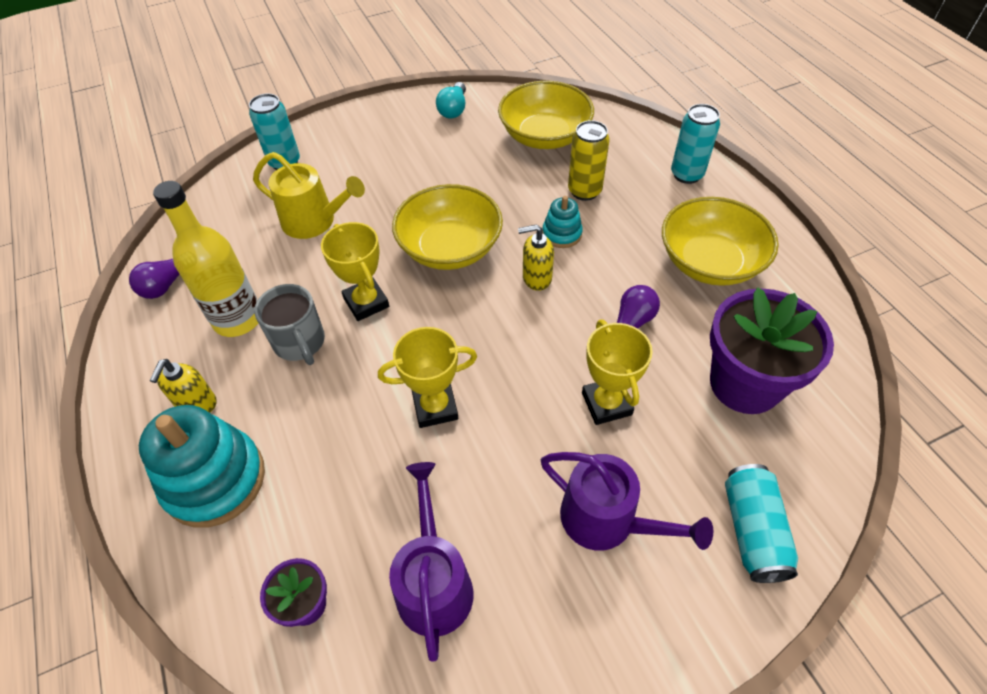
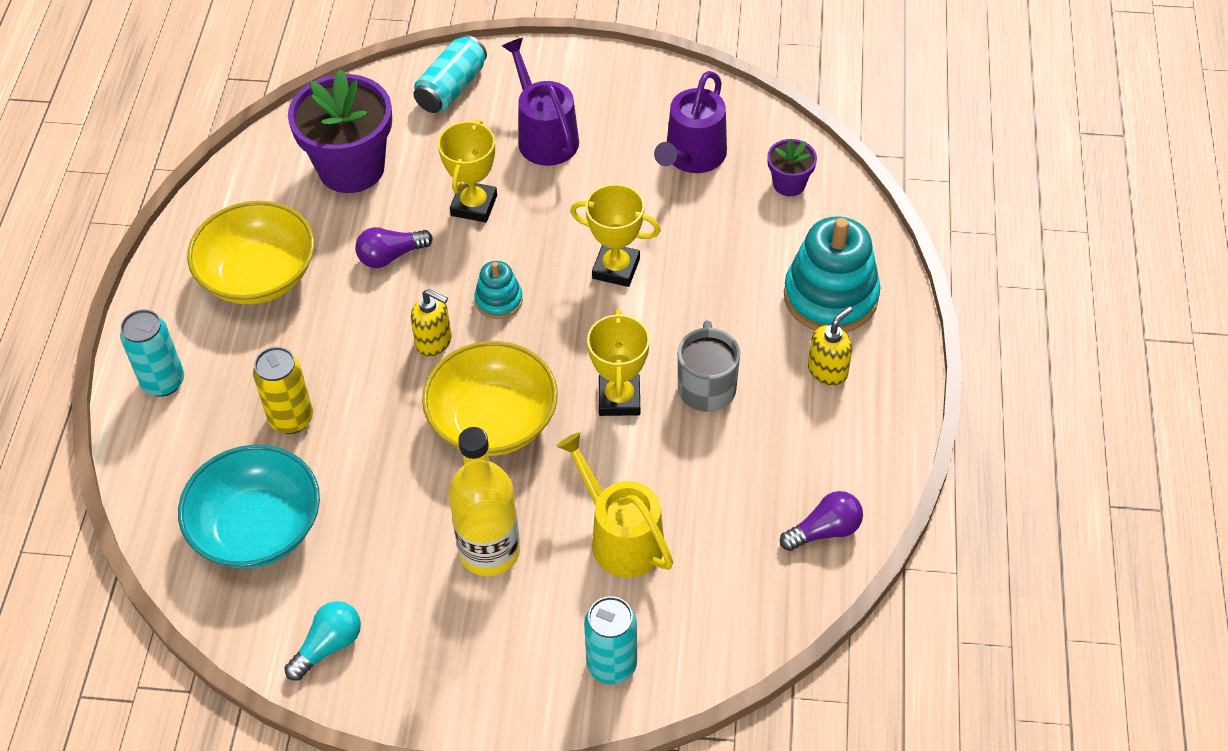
camera: 150 degrees left, 0 degrees up
(238, 319) = (759, 445): yellow bottle -> yellow bottle (489, 551)
(544, 136) = (257, 528): yellow bowl -> turquoise bowl
(562, 234) = (365, 378): turquoise stacking toy -> turquoise stacking toy (499, 300)

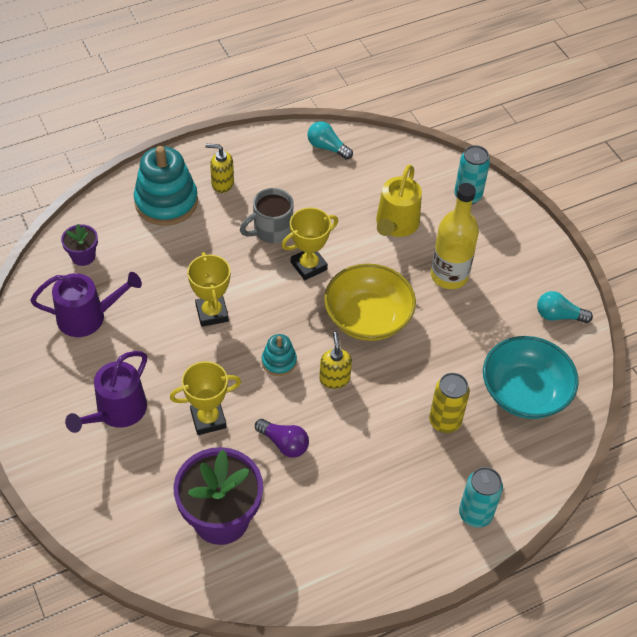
camera: 125 degrees left, 0 degrees up
(259, 275) = (354, 515): yellow bowl -> none
(451, 88) = (100, 499): turquoise can -> none
(824, 530) = (327, 147): purple light bulb -> turquoise light bulb

